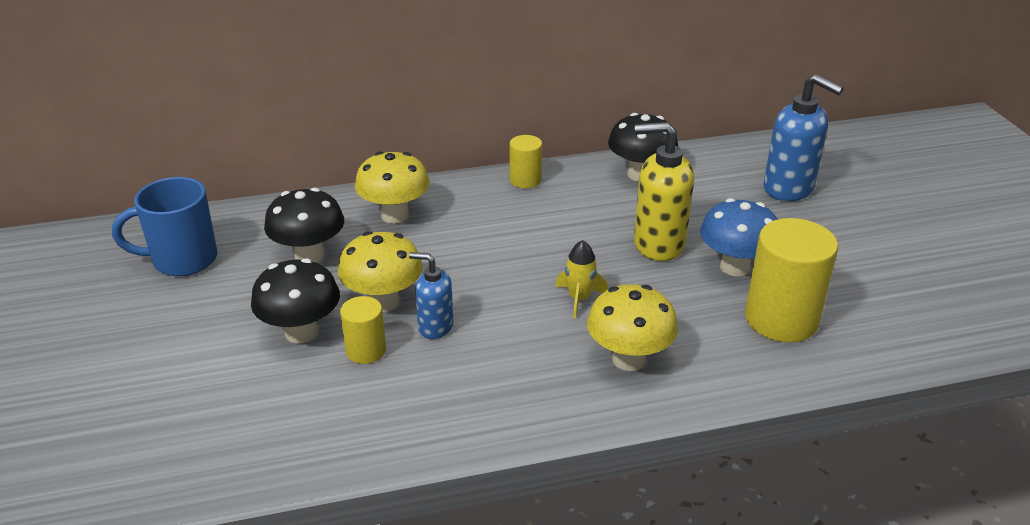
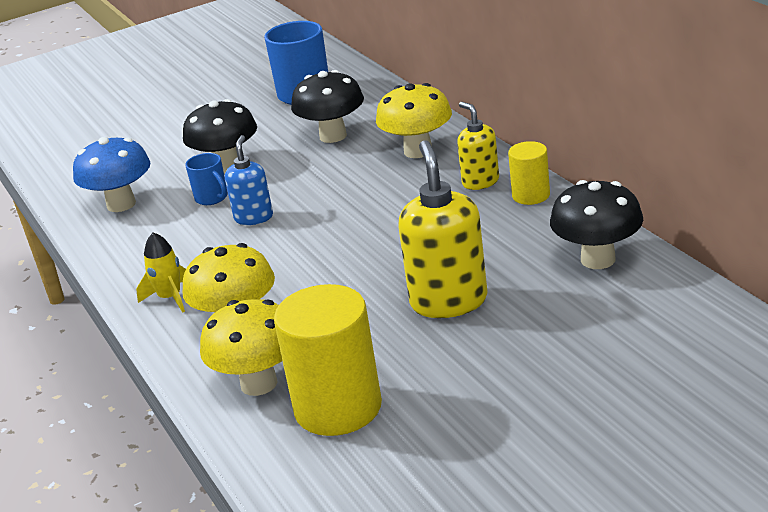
camera: 80 degrees right, 5 degrees down
(366, 351) = (212, 198): yellow cylinder -> blue mug
(383, 302) = (280, 186): yellow mushroom -> yellow mushroom (259, 383)
(482, 197) = (480, 182): none -> yellow soap dispenser
(579, 299) = (324, 276): yellow rocket -> yellow rocket (170, 298)
(734, 267) = (428, 360): blue mushroom -> blue mushroom (121, 204)
(789, 189) = (646, 375): blue soap dispenser -> none

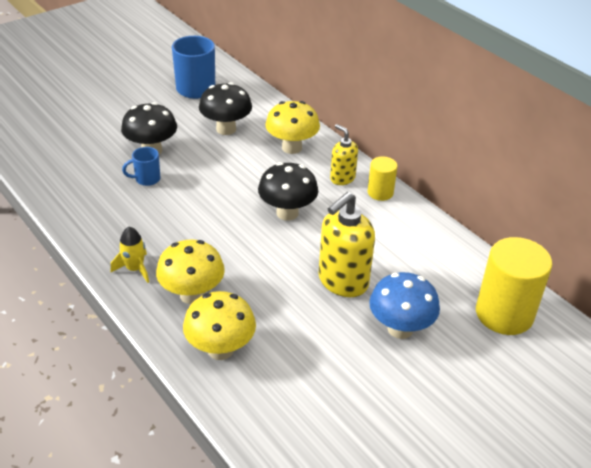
camera: 15 degrees left, 10 degrees up
(121, 204) = (76, 180): blue mushroom -> blue mushroom (400, 329)
(212, 198) = (146, 179): blue mug -> blue mug turned 120 degrees clockwise
(254, 218) = (183, 199): blue soap dispenser -> none
(338, 408) = (284, 372): yellow cylinder -> yellow cylinder (504, 314)
(448, 301) = (342, 281): yellow soap dispenser -> yellow soap dispenser turned 120 degrees counterclockwise
(598, 259) = (438, 250): black mushroom -> black mushroom (287, 213)

